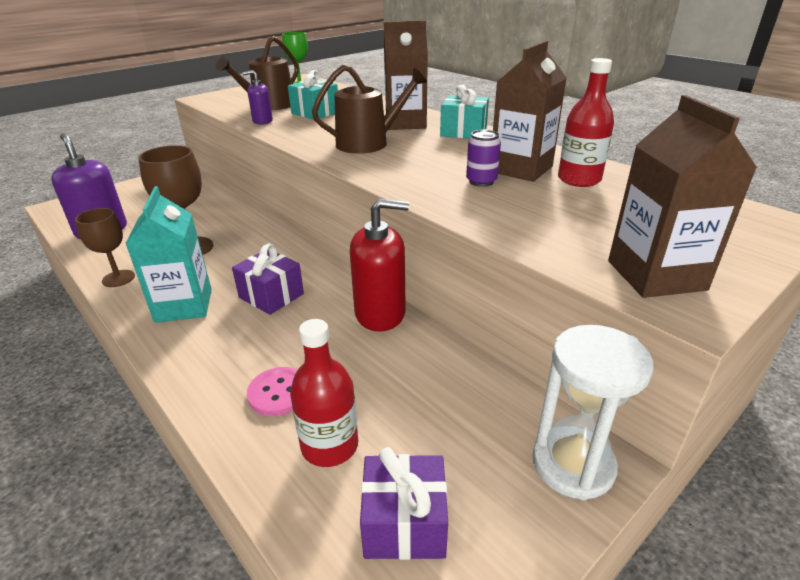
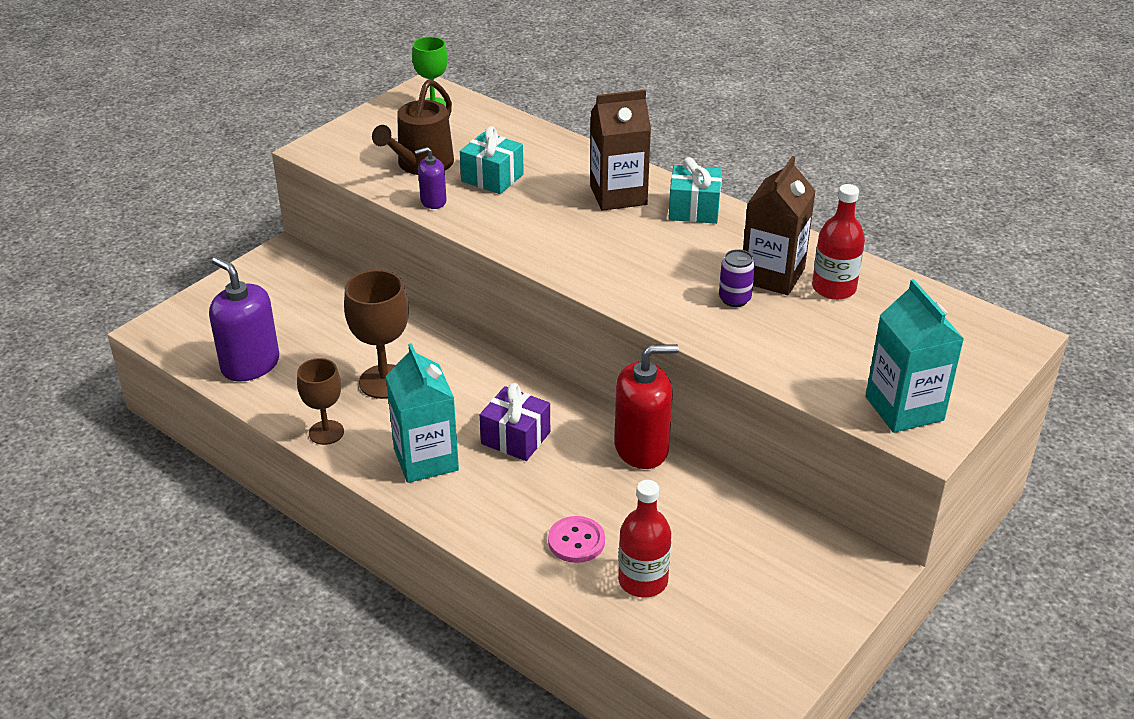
camera: 10 degrees left, 5 degrees up
(368, 143) = (588, 239): brown watering can -> none
(404, 523) = (724, 629): purple gift -> none
(572, 464) = (847, 572): white hourglass -> none
(656, 275) = (904, 408): brown carton -> turquoise carton

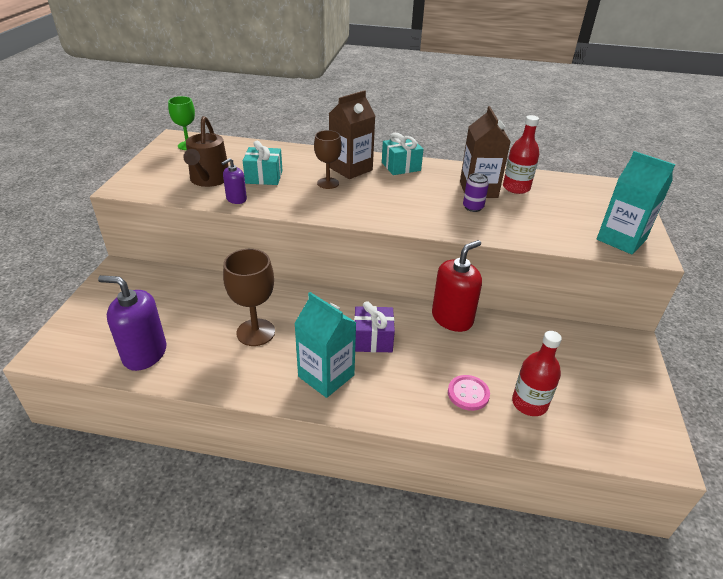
camera: 30 degrees left, 0 degrees up
(326, 432) = (239, 383): brown goblet -> brown goblet (328, 183)

